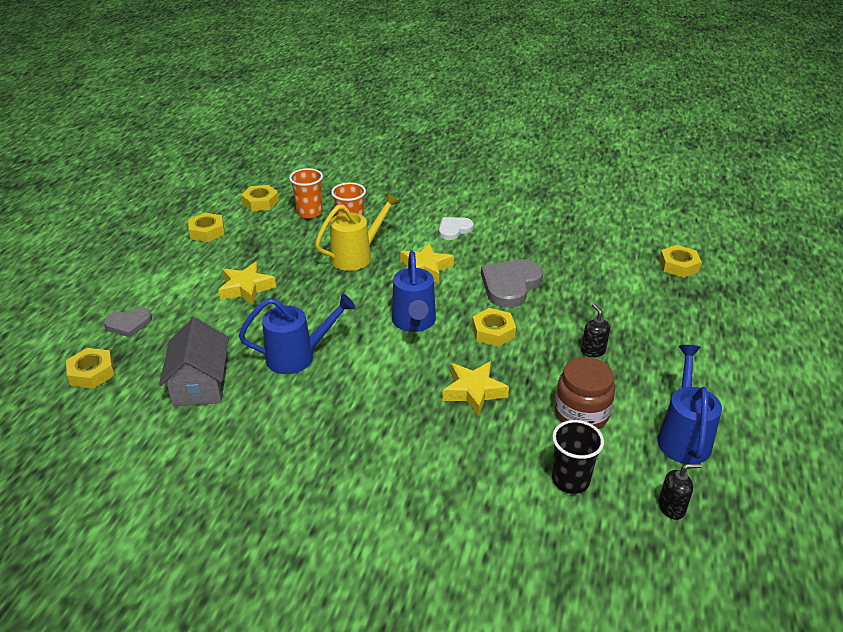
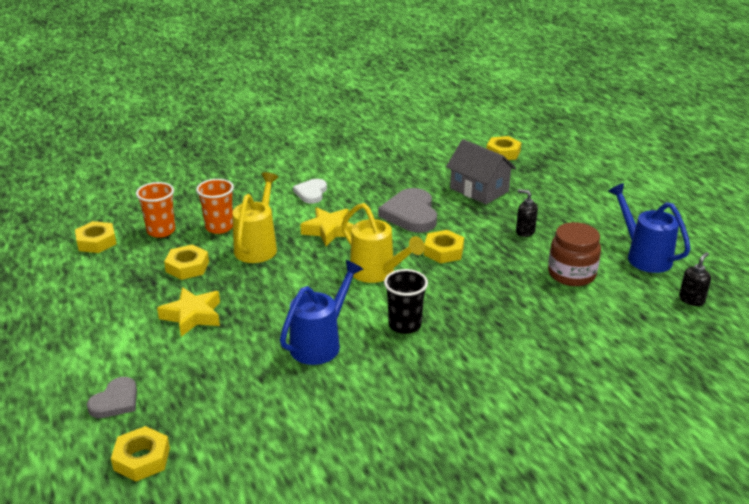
camera: 40 degrees left, 5 degrees down
(200, 384) = (266, 408): grey house -> grey house (479, 190)
(207, 231) = (77, 289): yellow nut -> yellow nut (187, 267)
(414, 322) = (377, 273): blue watering can -> yellow watering can
(473, 391) = (486, 297): yellow star -> none
(570, 480) = (620, 317): black cup -> black cup (404, 325)

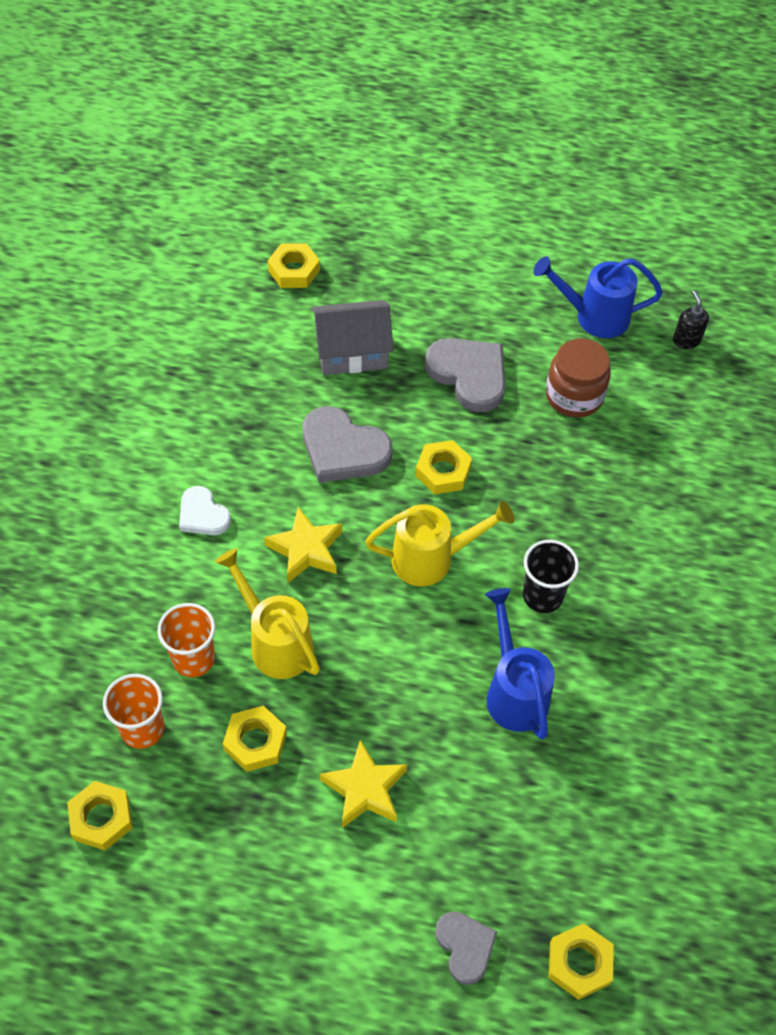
camera: 55 degrees left, 25 degrees up
(525, 231) = (469, 375): black soap dispenser -> grey heart

